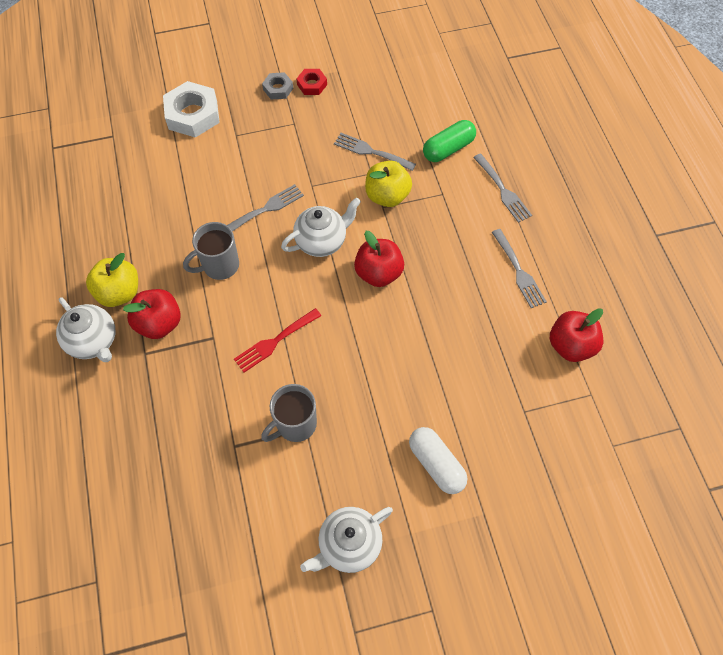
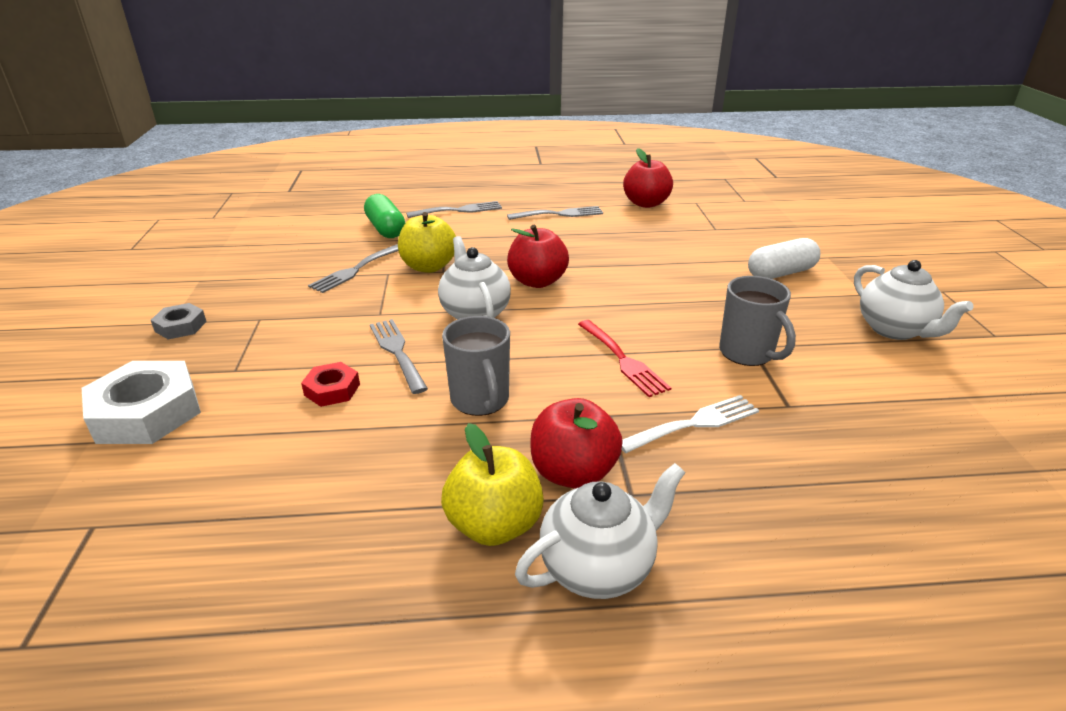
camera: 80 degrees left, 30 degrees down
(209, 386) = (694, 423): none -> white fork
(312, 84) = (203, 300): red nut -> red nut (332, 390)

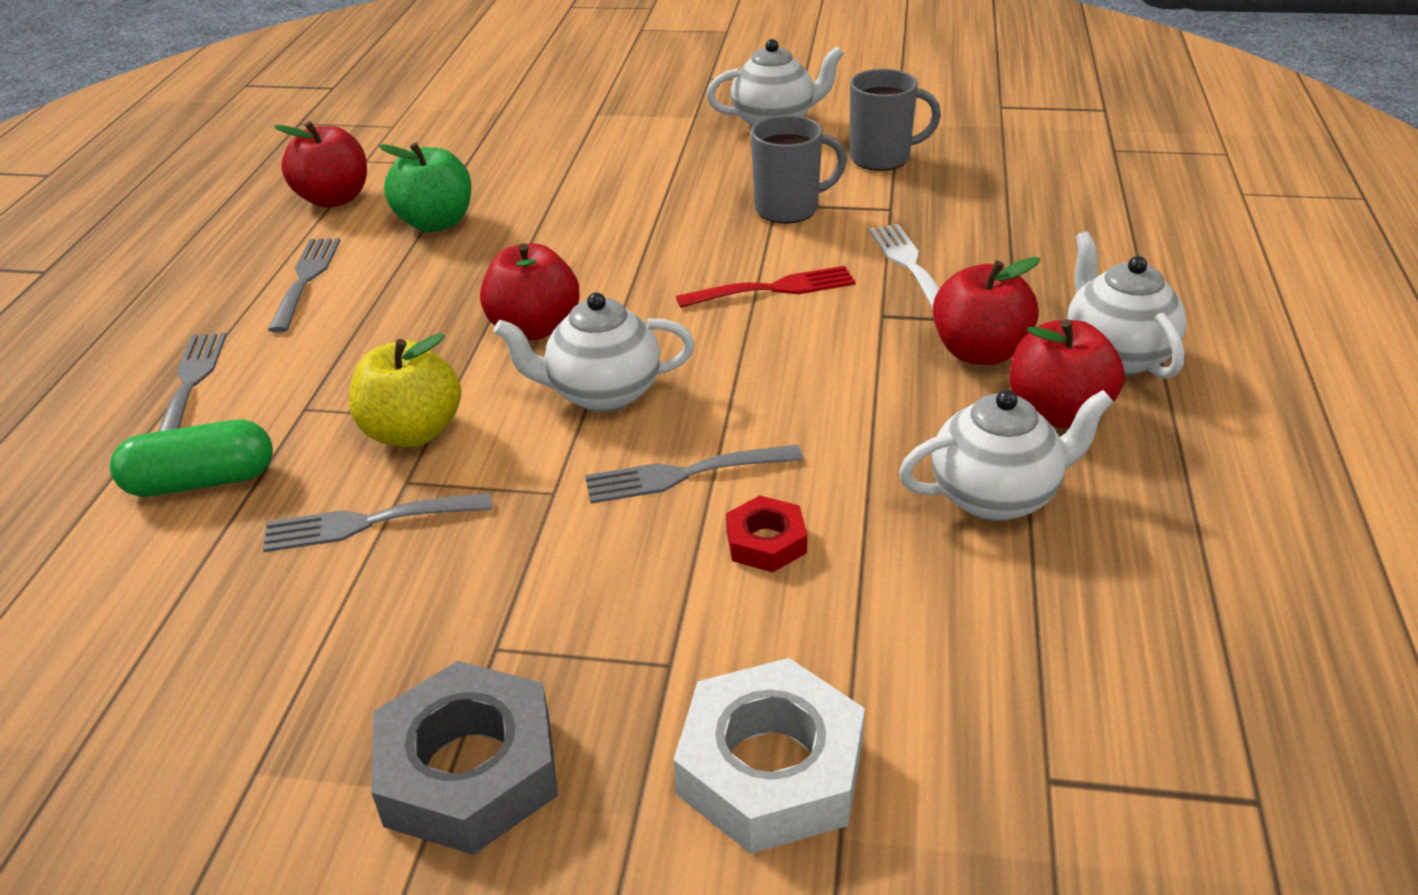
camera: 75 degrees left, 5 degrees up
(180, 326) = (469, 770): grey nut -> grey nut, size x1.89
(355, 270) = (367, 523): grey fork -> grey fork turned 120 degrees clockwise
(377, 491) = (996, 496): none -> white teapot
(480, 400) = (830, 405): grey mug -> grey mug (882, 158)
(494, 525) = (1057, 412): yellow apple -> red apple
(638, 233) = (436, 222): none -> green apple
(781, 273) = (620, 150): white capsule -> none

